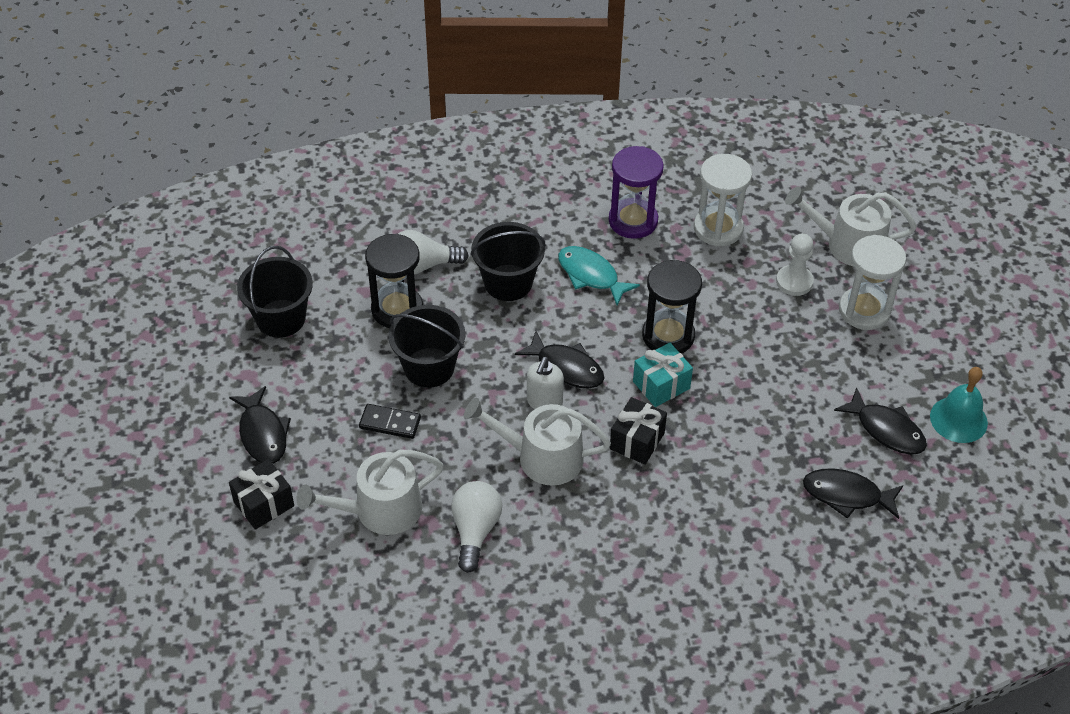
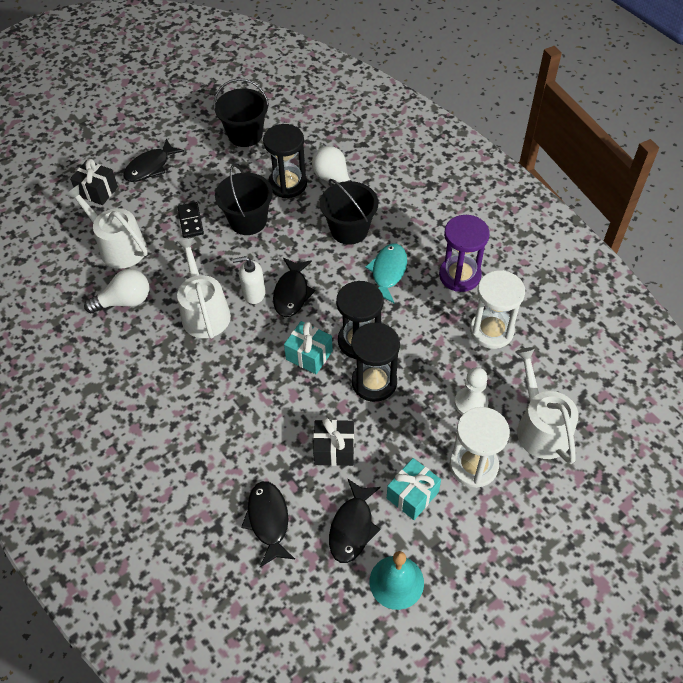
camera: 65 degrees right, 5 degrees up
(637, 441) = (248, 361): black gift -> black gift (334, 449)
(727, 345) = (374, 382): none -> black hourglass
(873, 369) = (412, 495): none -> turquoise gift

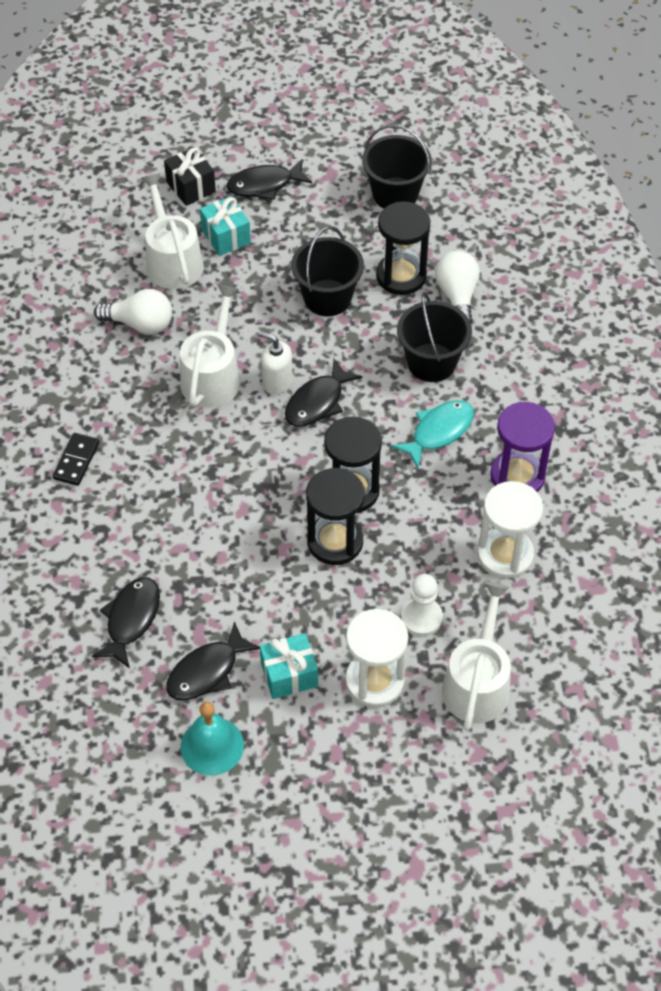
camera: 30 degrees right, 0 degrees up
(190, 221) = (265, 269): black domino -> black domino (76, 461)
(309, 355) = (288, 478): turquoise gift -> turquoise gift (226, 236)
(334, 449) = (244, 587): black gift -> none

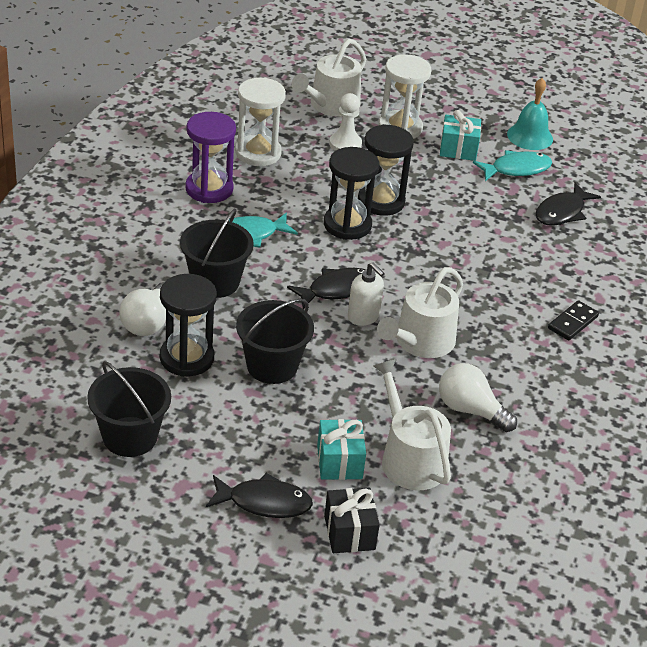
camera: 160 degrees left, 15 degrees down
(172, 261) = (410, 458): white watering can -> white watering can turned 150 degrees clockwise
(207, 671) = (516, 169): black fish -> turquoise fish

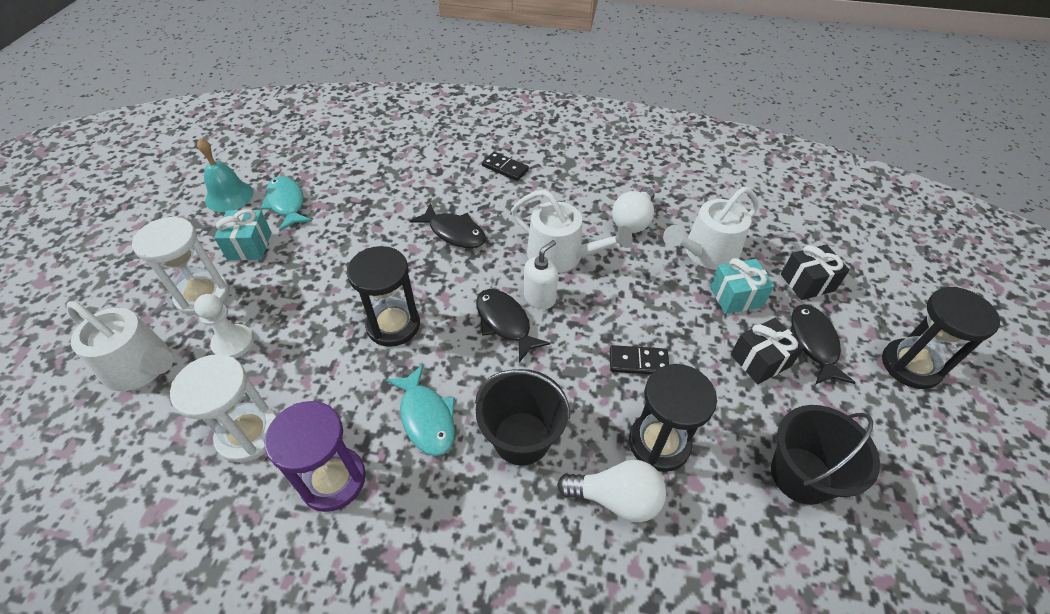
camera: 95 degrees left, 10 degrees up
(253, 452) = (760, 360): none -> black gift
(272, 366) = (638, 362): black bucket -> black domino
(381, 201) = (348, 300): black hourglass -> black hourglass (910, 365)
(562, 212) = (354, 174): black fish -> black fish (454, 232)

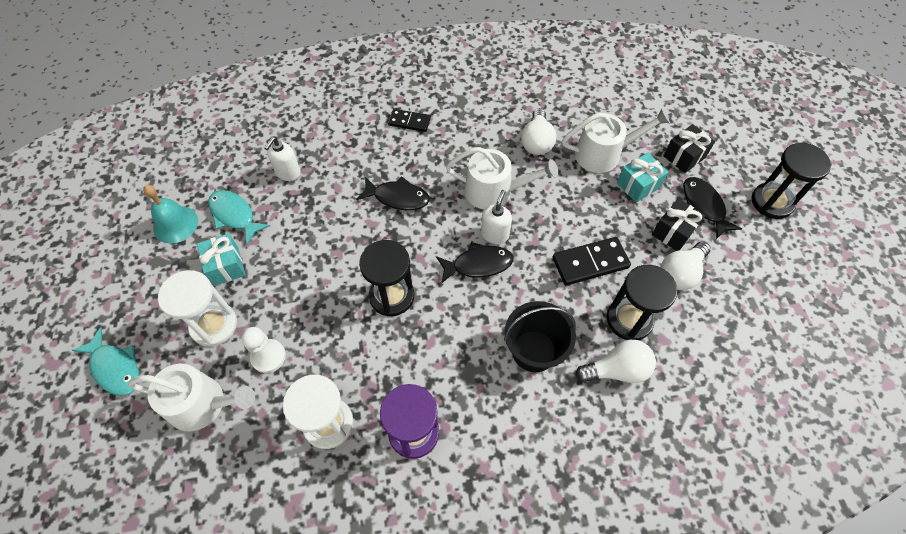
camera: 20 degrees left, 10 degrees up
(359, 181) = (288, 173): none -> white soap dispenser
(426, 417) = (457, 361): turquoise fish -> turquoise fish (115, 368)
(505, 323) = (478, 264): black fish -> black fish turned 135 degrees clockwise
(638, 362) = (590, 263): black domino -> black domino, size x1.54
(706, 253) = (603, 154): white watering can -> white watering can turned 135 degrees counterclockwise
(750, 410) = (680, 273): none -> white light bulb
(801, 475) = (728, 308): black bucket -> none

